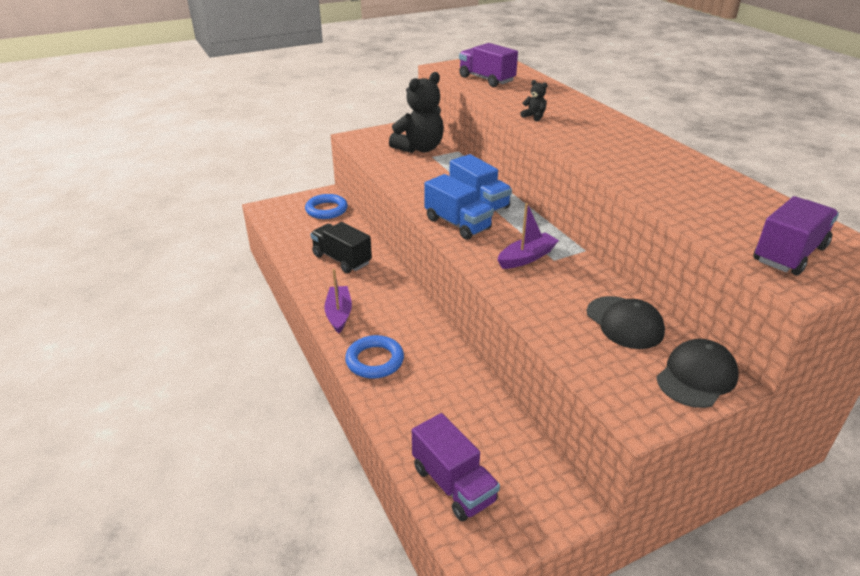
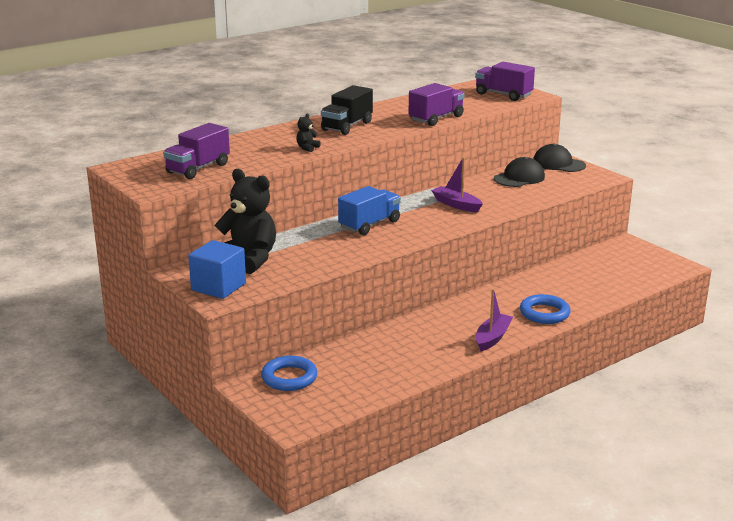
camera: 100 degrees left, 10 degrees down
(339, 314) = (492, 338): purple boat -> purple boat turned 135 degrees clockwise
(342, 259) = (399, 350): black truck -> black truck (347, 126)
(376, 138) = (218, 287): none -> blue cube
(453, 484) = (640, 275): purple truck -> purple truck (436, 118)
(457, 224) = (415, 231): blue truck -> none

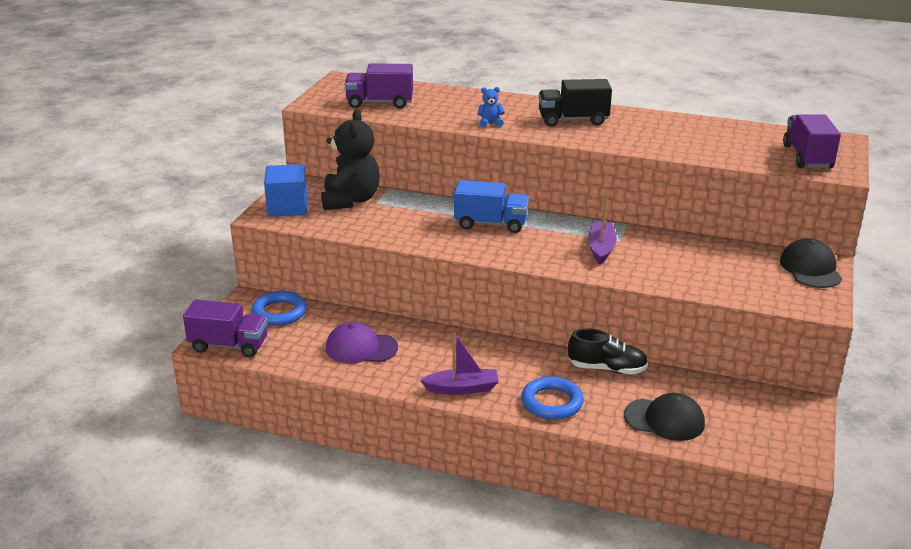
camera: 55 degrees right, 5 degrees up
(307, 148) = (490, 123): black teddy bear -> blue teddy bear
(391, 359) = (361, 348): none -> purple cap
(436, 118) = (666, 148): purple truck -> purple truck (229, 345)
(519, 178) = (728, 259): black cap -> black cap (664, 419)
(526, 282) = (607, 368): none -> black shoe

